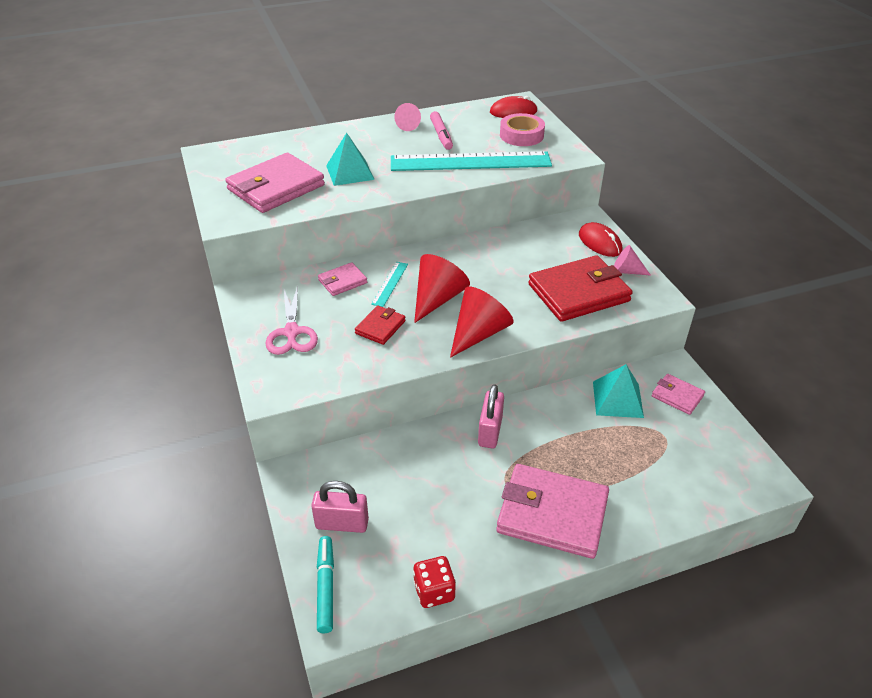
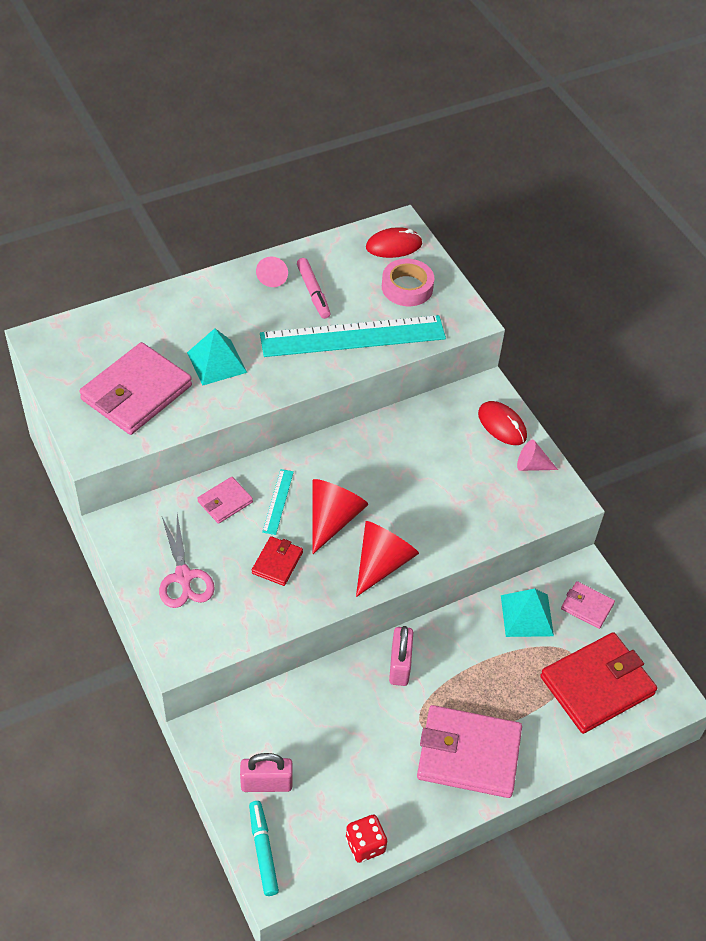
camera: 10 degrees left, 10 degrees up
(578, 293) = (482, 500): red wallet -> red wallet (597, 685)

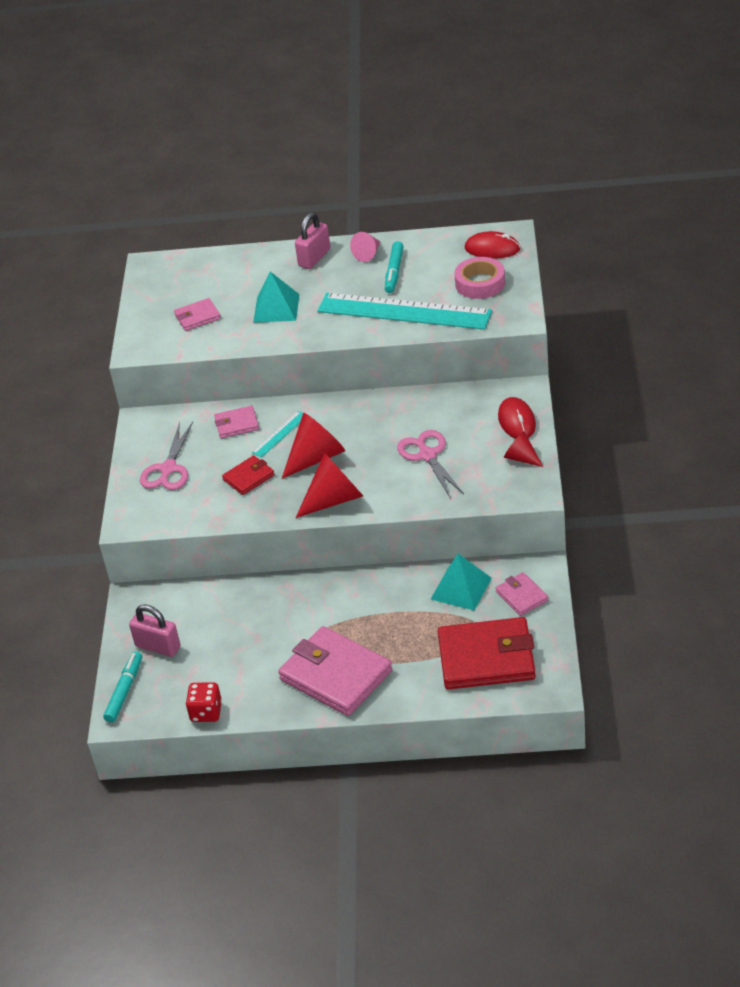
camera: 35 degrees right, 10 degrees down
(136, 392) = (197, 317): pink wallet -> pink wallet, size x0.49
(313, 292) = (394, 272): pink marker -> turquoise marker
(399, 665) = (323, 595): pink padlock -> pink padlock (314, 258)
(442, 486) = (427, 455): none -> pink scissors
(532, 465) = (521, 458): pink cone -> red cone

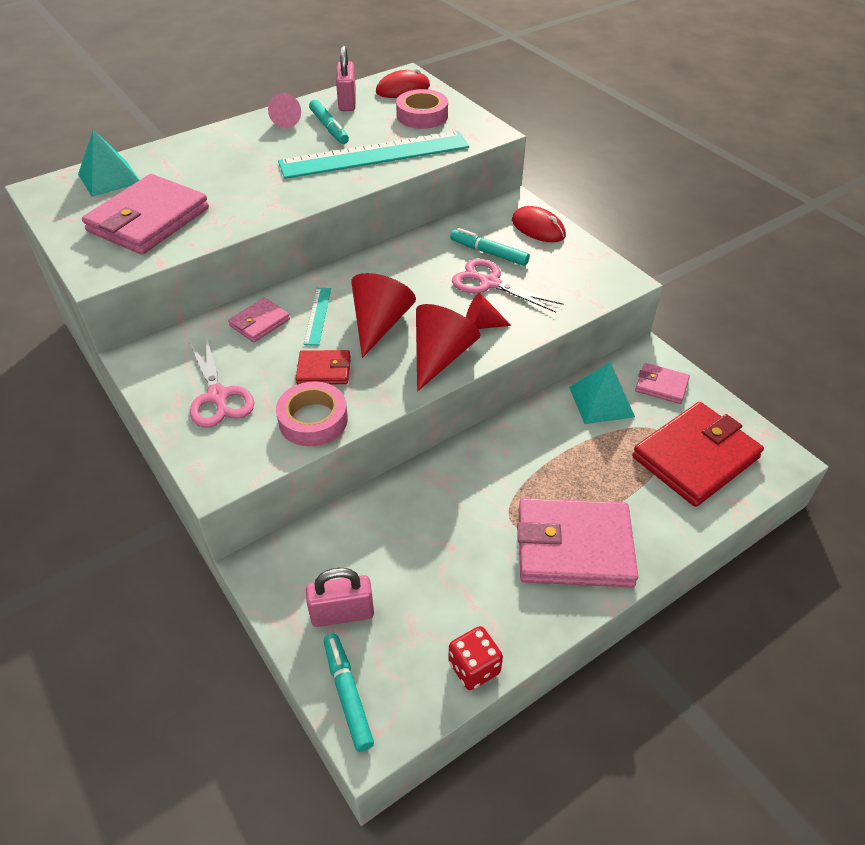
camera: 40 degrees left, 5 degrees up
(197, 317) = (148, 220): pink wallet -> pink wallet, size x2.02
(212, 509) = (313, 420): none -> pink tape
(248, 477) = (324, 370): red wallet -> red wallet turned 75 degrees clockwise
(276, 308) = (235, 188): turquoise pyramid -> turquoise pyramid (109, 178)
(314, 258) = (233, 137): pink padlock -> pink padlock (347, 102)
(453, 429) = (489, 253): none -> turquoise marker
(521, 458) = (577, 256): red cone -> red cone (481, 325)

